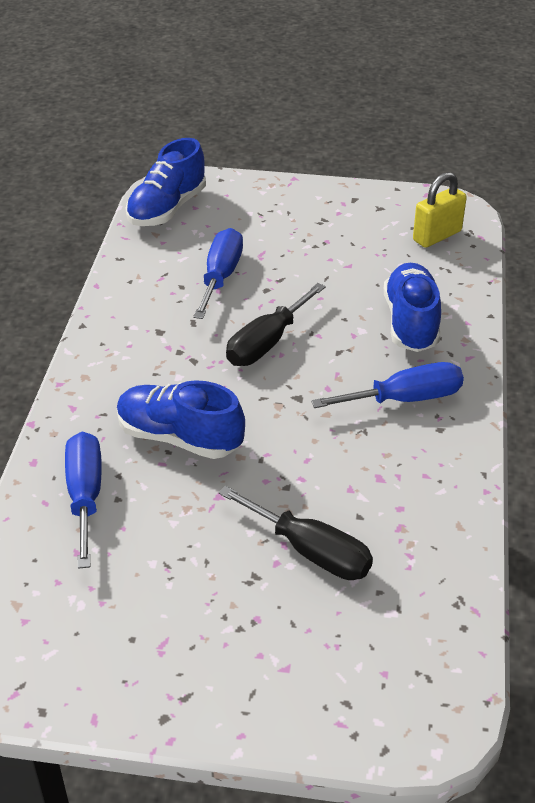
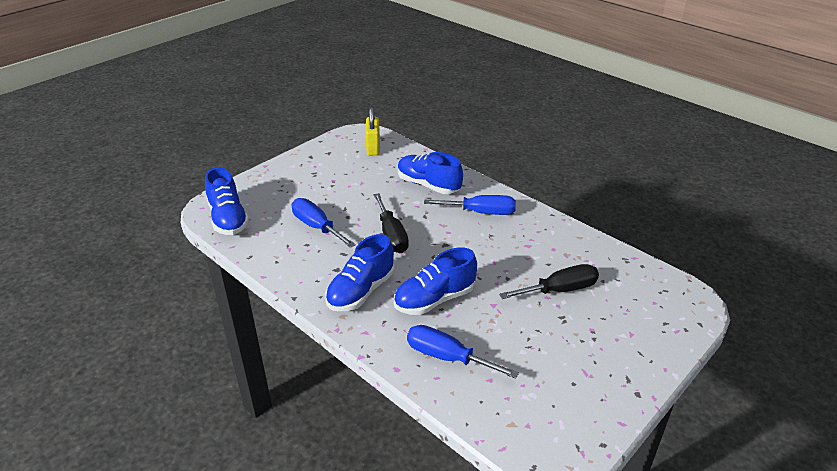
camera: 55 degrees left, 5 degrees down
(138, 370) = (361, 291): none -> blue shoe
(405, 399) = (481, 212): blue screwdriver -> blue screwdriver turned 75 degrees clockwise

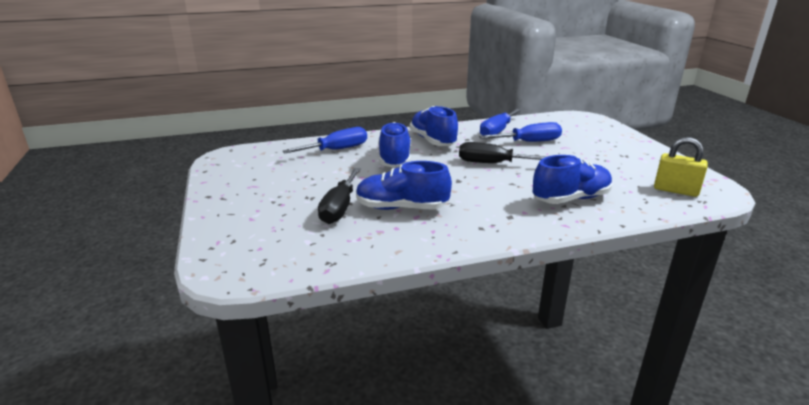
camera: 120 degrees right, 10 degrees down
(228, 219) = (563, 120): blue shoe -> blue shoe (401, 208)
(481, 212) = (495, 210): blue screwdriver -> blue screwdriver (497, 131)

